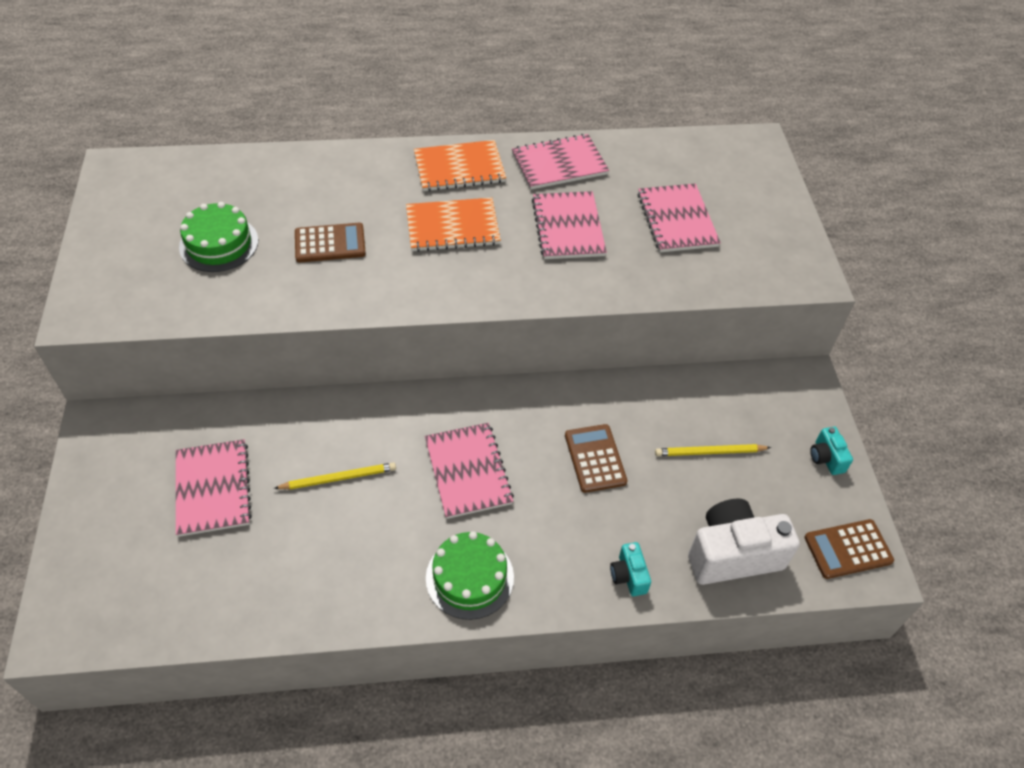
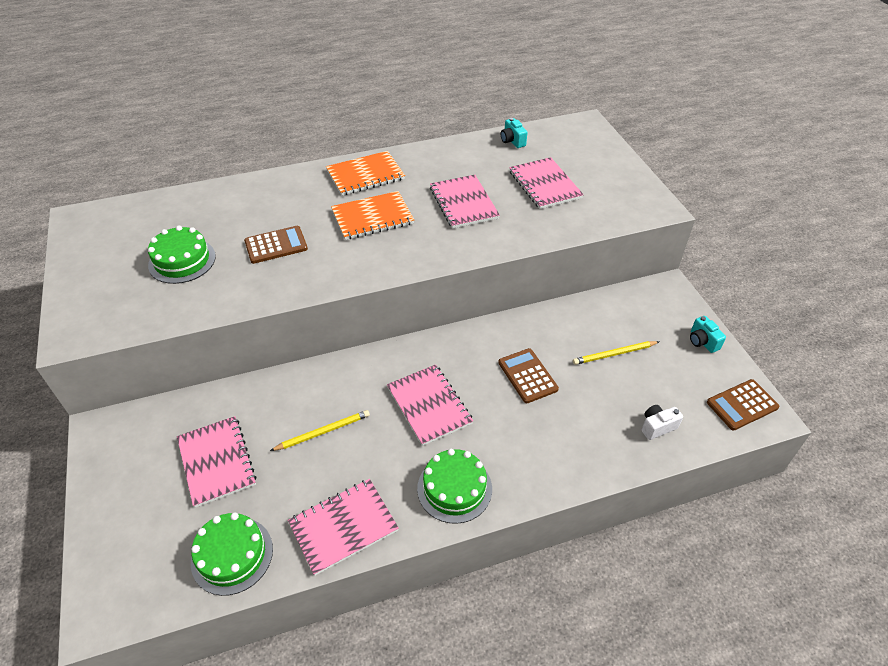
camera: 10 degrees left, 5 degrees down
(205, 599) = (232, 555): none -> green cake
(559, 164) = (442, 160): pink notebook -> pink notebook (343, 527)
(628, 576) = (582, 460): turquoise camera -> turquoise camera (512, 141)
(732, 554) = (657, 427): white camera -> white camera, size x0.48

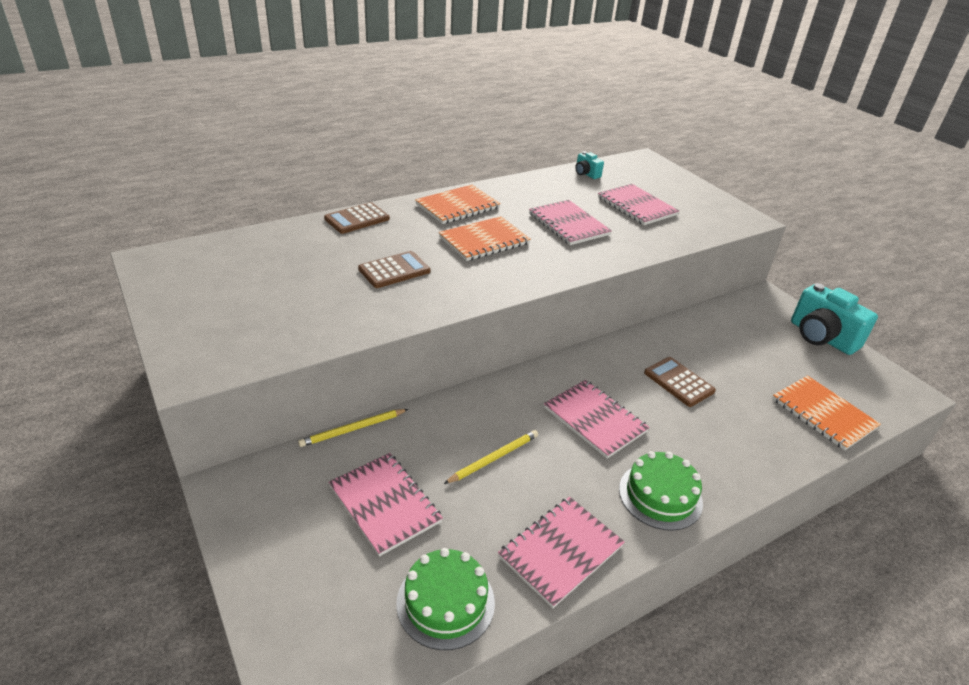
camera: 15 degrees left, 10 degrees down
(182, 260) = (294, 291): green cake -> none
(614, 354) = (749, 355): yellow pencil -> yellow pencil (353, 429)
(657, 427) = (823, 414): white camera -> orange notebook
(702, 341) = (821, 337): turquoise camera -> turquoise camera, size x2.09
(742, 405) = (886, 386): brown calculator -> brown calculator (357, 219)

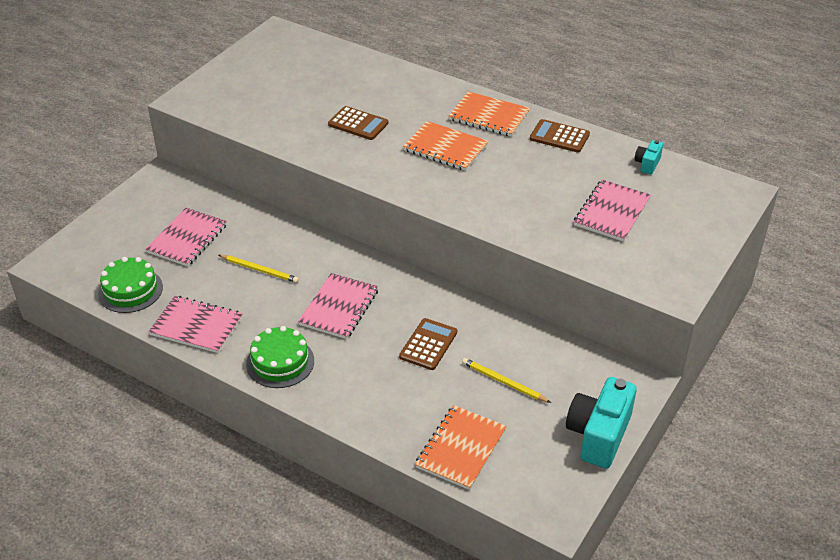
camera: 65 degrees right, 5 degrees up
(353, 429) = (241, 200): yellow pencil -> yellow pencil (504, 382)
(357, 219) = (413, 80): brown calculator -> brown calculator (559, 137)
(568, 224) = (524, 182): pink notebook -> none

